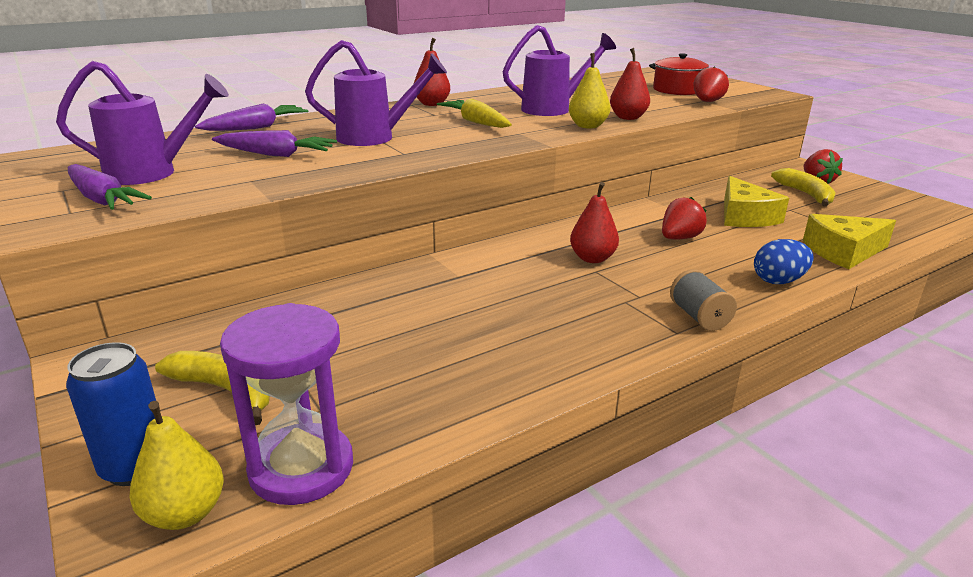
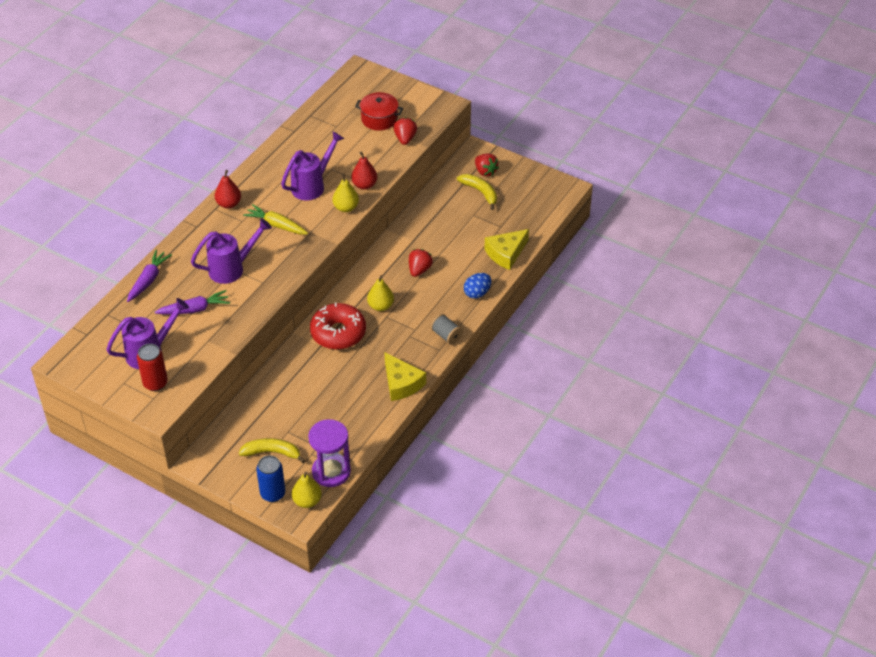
camera: 25 degrees left, 20 degrees up
(102, 199) = (155, 383): purple carrot -> red can
(500, 269) = (338, 333): none -> red donut
(592, 258) = (380, 306): red pear -> yellow pear
(744, 216) = (449, 233): yellow cheese -> yellow cheese (401, 383)

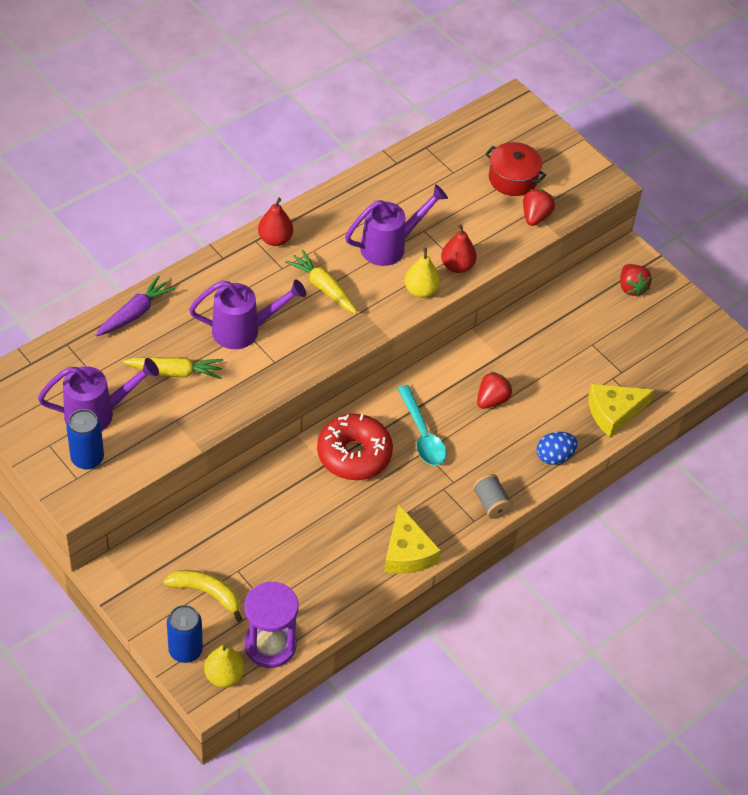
camera: 15 degrees right, 5 degrees up
(155, 383) = (87, 458): red can -> blue can
(194, 309) = (175, 372): purple carrot -> yellow carrot
(380, 306) = (422, 434): yellow pear -> turquoise spoon
(480, 192) = (613, 315): yellow banana -> none

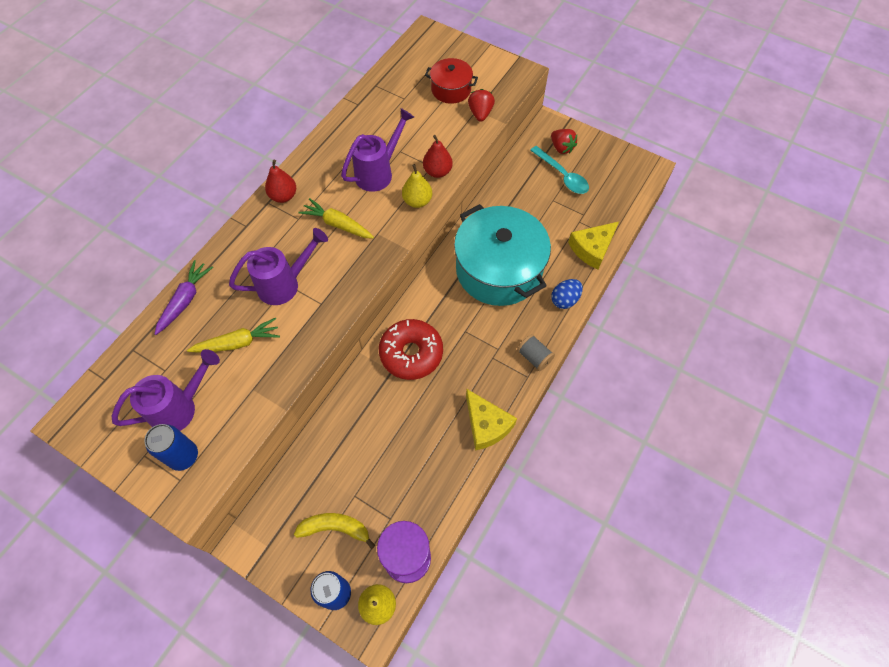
camera: 15 degrees left, 10 degrees up
(422, 434) = (458, 317): turquoise spoon -> turquoise spoon (562, 176)
(492, 400) = (499, 269): red strawberry -> turquoise pot

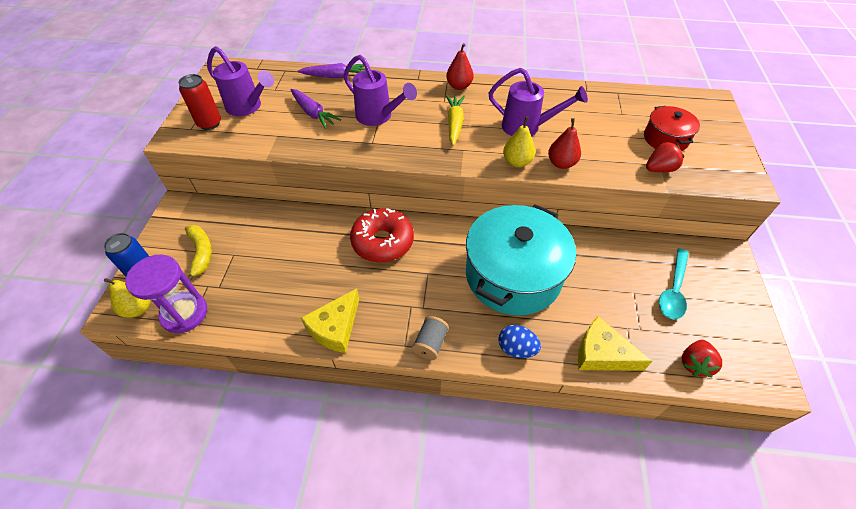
camera: 65 degrees right, 10 degrees down
(183, 456) = (209, 123): blue can -> red can
(238, 342) = (313, 113): yellow carrot -> purple carrot
(561, 148) = (709, 276): red strawberry -> red strawberry (694, 363)

